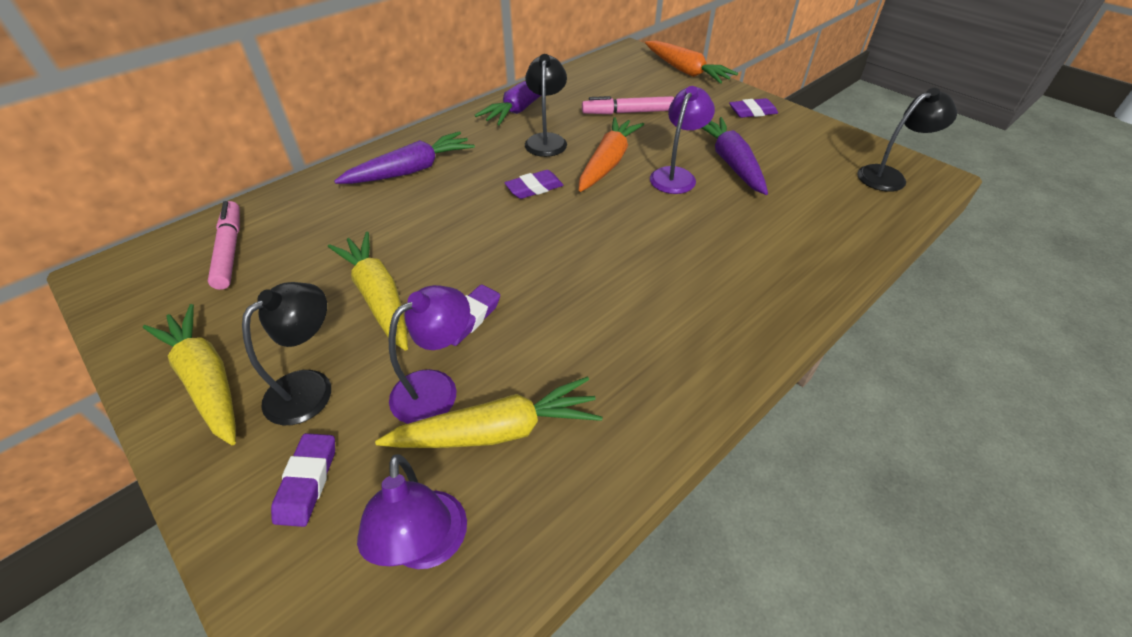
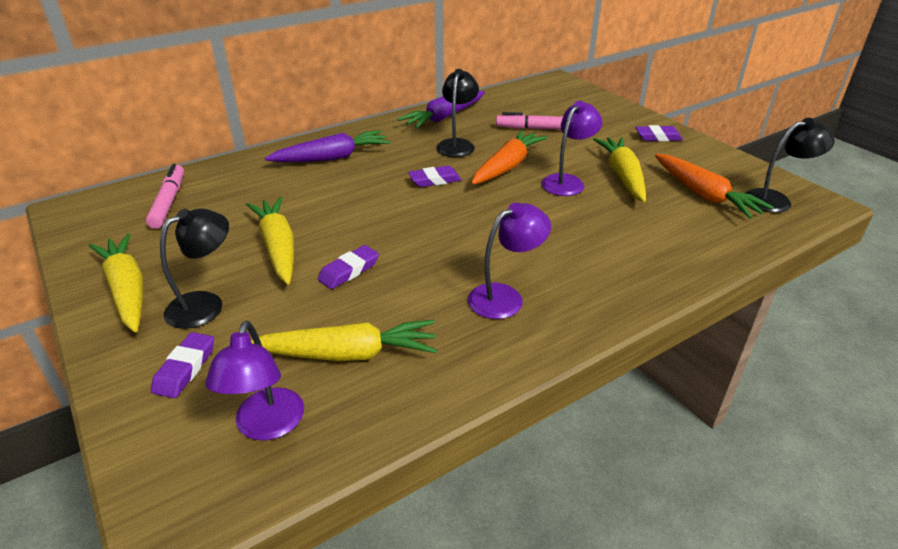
camera: 10 degrees right, 10 degrees down
(436, 388) = (306, 317): purple lamp -> purple lamp (505, 297)
(685, 71) = (604, 100): orange carrot -> orange carrot (704, 195)
(730, 163) = (622, 176): purple carrot -> yellow carrot

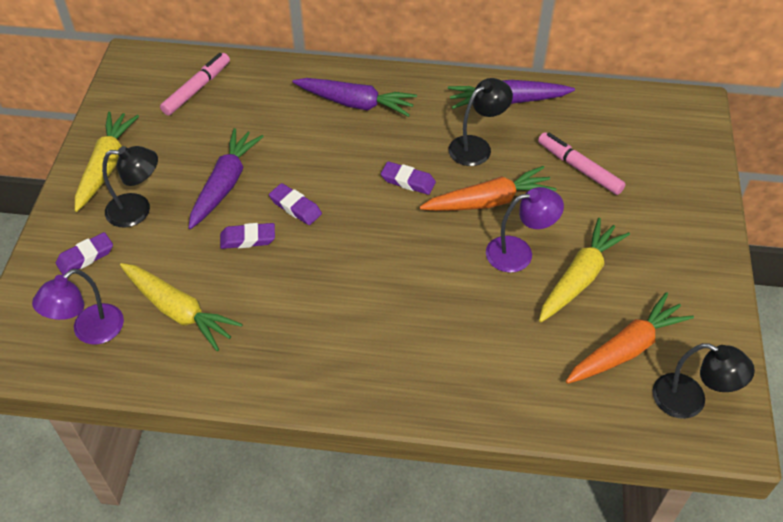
camera: 40 degrees right, 15 degrees up
(278, 247) = (225, 184): yellow carrot -> purple carrot
(505, 297) = (324, 336): purple lamp -> none
(657, 137) = (688, 250): purple eraser -> purple eraser (295, 207)
(704, 195) = (626, 348): orange carrot -> orange carrot turned 135 degrees counterclockwise

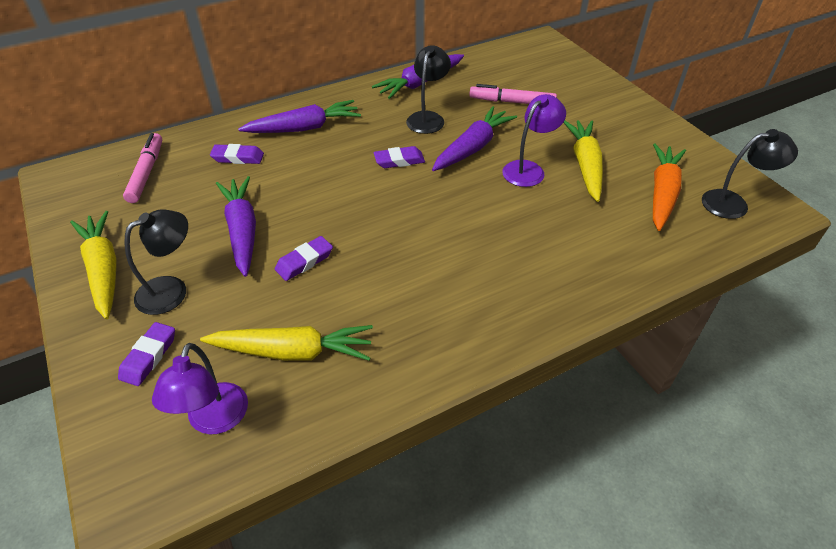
camera: 35 degrees left, 5 degrees down
(295, 207) = (324, 219): purple eraser -> purple eraser (238, 158)
(488, 201) = (473, 147): orange carrot -> purple carrot

